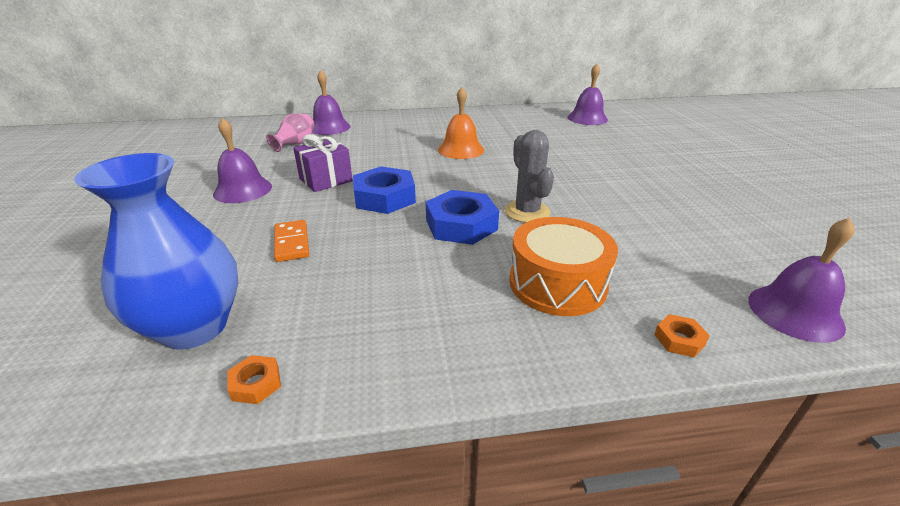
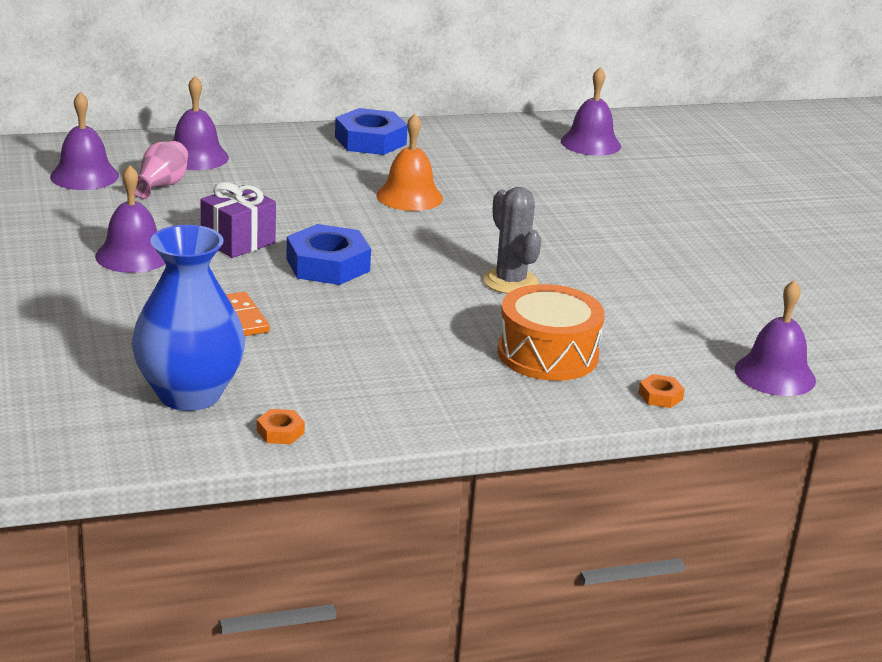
camera: 10 degrees left, 5 degrees down
(250, 138) = (84, 176): none -> purple bell
(461, 225) = (434, 297): blue nut -> blue nut (370, 140)

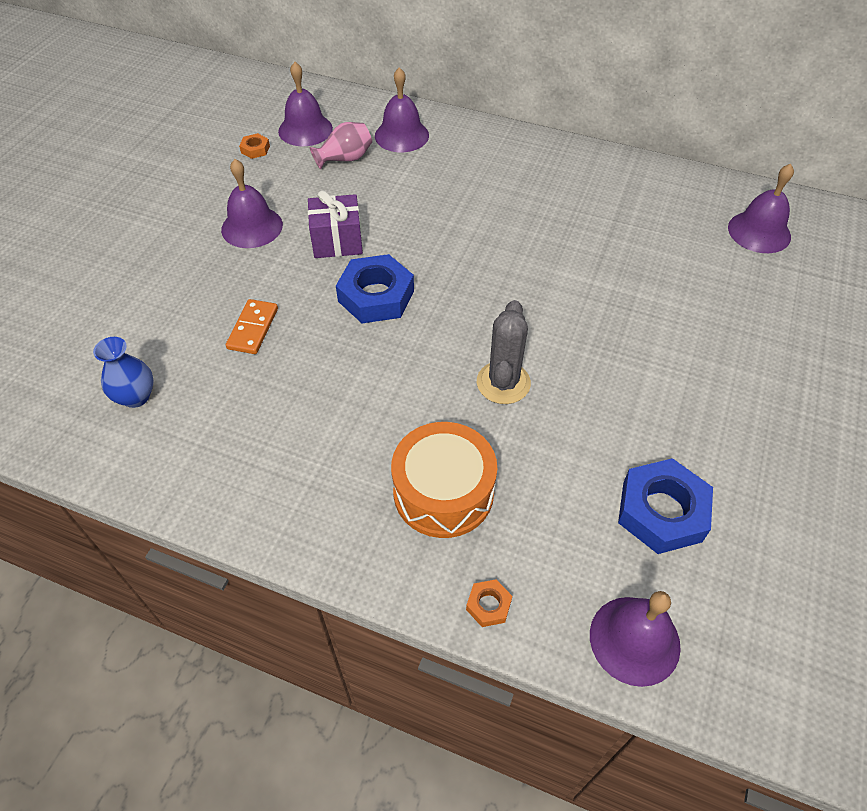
camera: 40 degrees right, 25 degrees up
(189, 394) = (136, 397): blue vase -> blue vase, size x0.52
(280, 432) = (150, 473): orange nut -> orange nut (255, 149)
(370, 140) = (556, 161): blue nut -> blue nut (662, 511)
(409, 196) = (522, 240): orange bell -> none

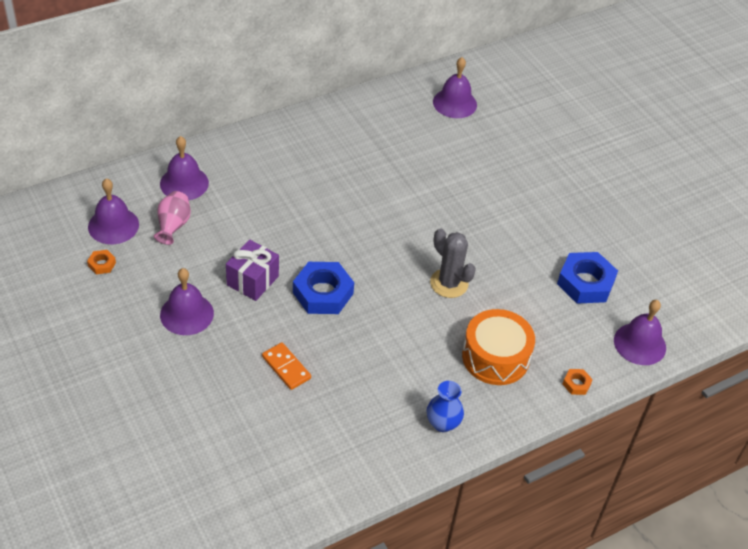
camera: 55 degrees left, 5 degrees down
(136, 397) = (284, 457): blue vase -> blue vase (443, 423)

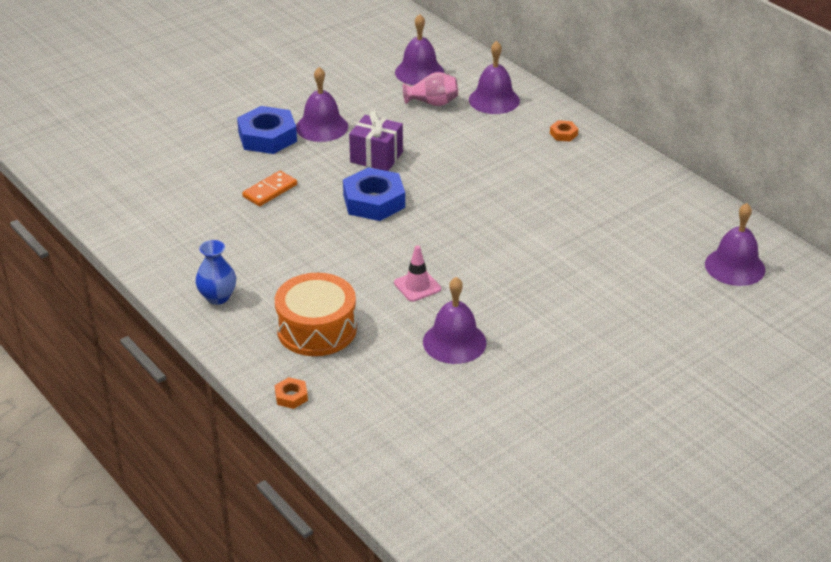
camera: 85 degrees right, 10 degrees down
(102, 264) = (368, 75): orange nut -> orange nut (563, 134)
(449, 283) = (417, 286): grey cactus -> pink traffic cone
(585, 282) = (458, 399): blue nut -> blue nut (267, 137)
(639, 343) = (368, 452): purple bell -> purple bell (454, 342)

